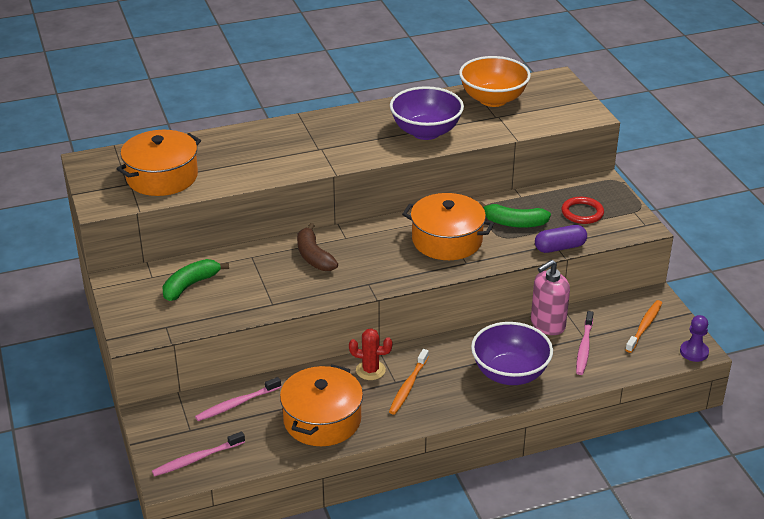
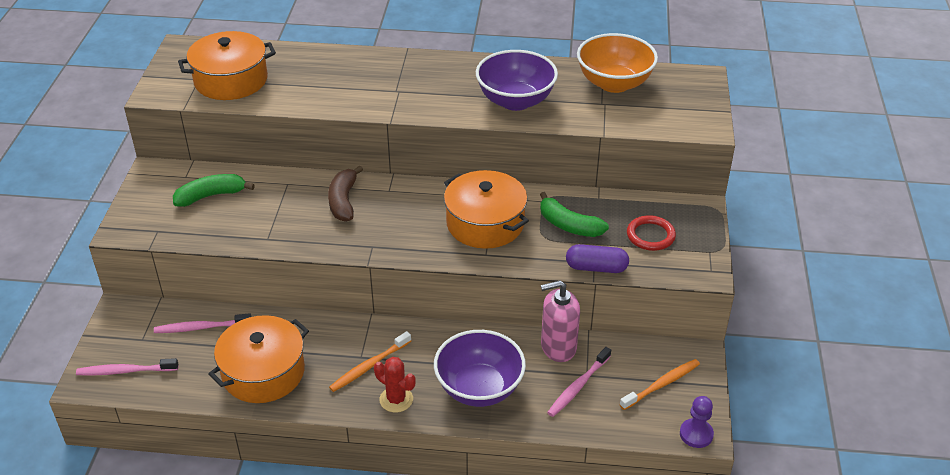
camera: 25 degrees right, 5 degrees up
(370, 370) = (346, 336): red cactus -> red cactus (396, 399)

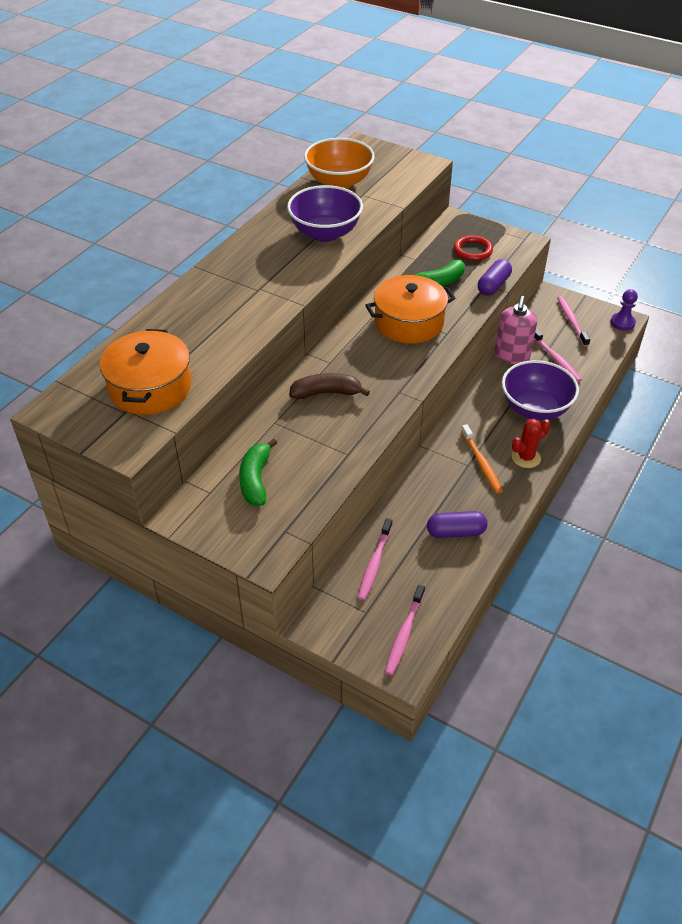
camera: 65 degrees left, 5 degrees up
(263, 372) = (456, 532): orange pot -> purple capsule
(343, 201) = (326, 393): brown banana -> brown banana turned 150 degrees clockwise
(662, 384) = (571, 321): orange toothbrush -> pink toothbrush

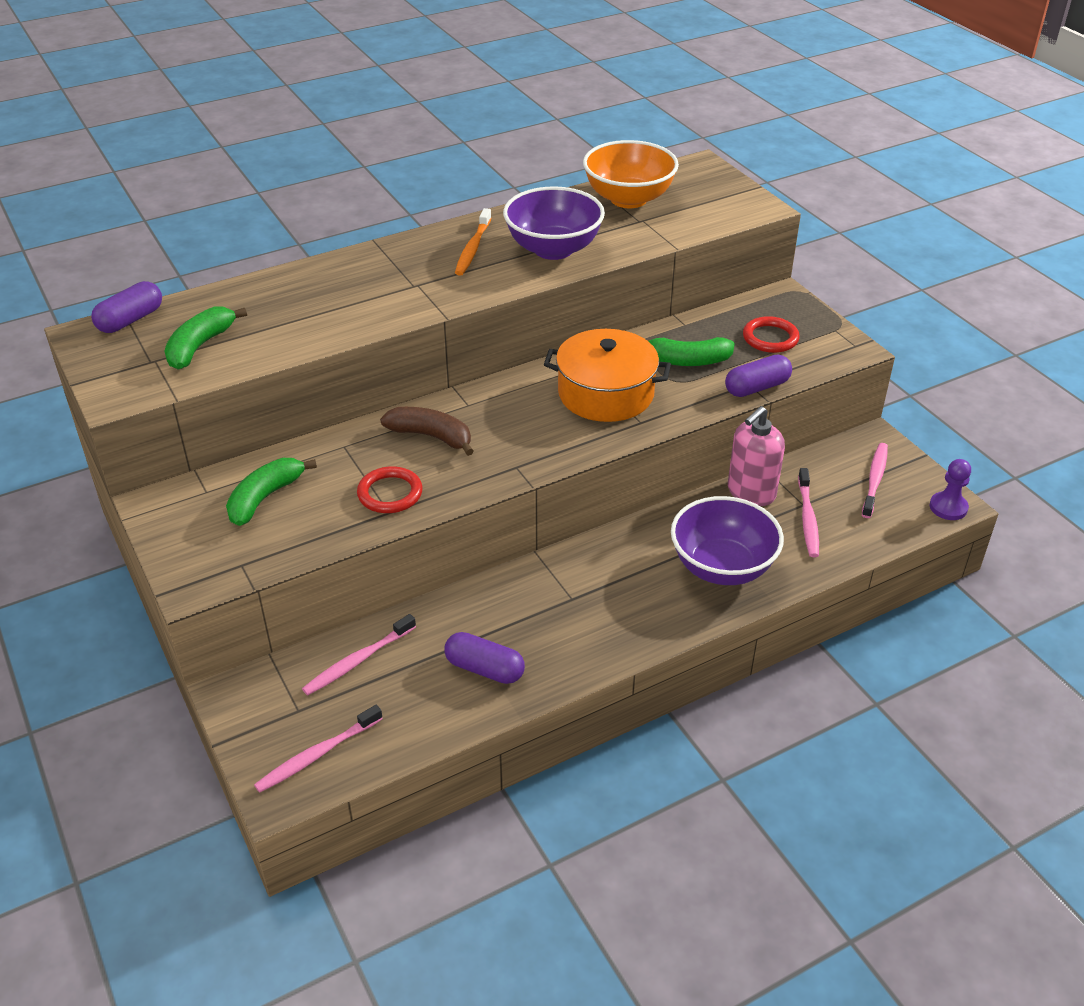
camera: 30 degrees right, 5 degrees down
(75, 387) = (130, 320): none -> purple capsule
(150, 387) = (200, 346): orange pot -> green banana
(336, 442) = (390, 493): none -> red ring
(481, 463) = (591, 603): orange toothbrush -> orange toothbrush (473, 248)
(526, 457) = (655, 620): red cactus -> none

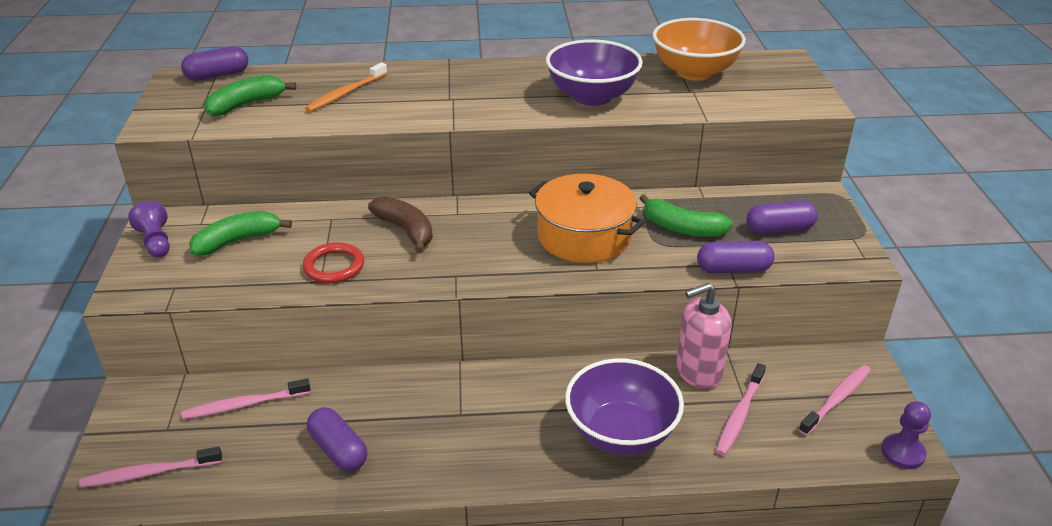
camera: 25 degrees right, 5 degrees down
(175, 525) = (156, 242): none -> purple pawn
(473, 248) = (523, 82): orange toothbrush -> orange toothbrush (346, 93)
(770, 338) = (779, 229): red ring -> purple capsule

